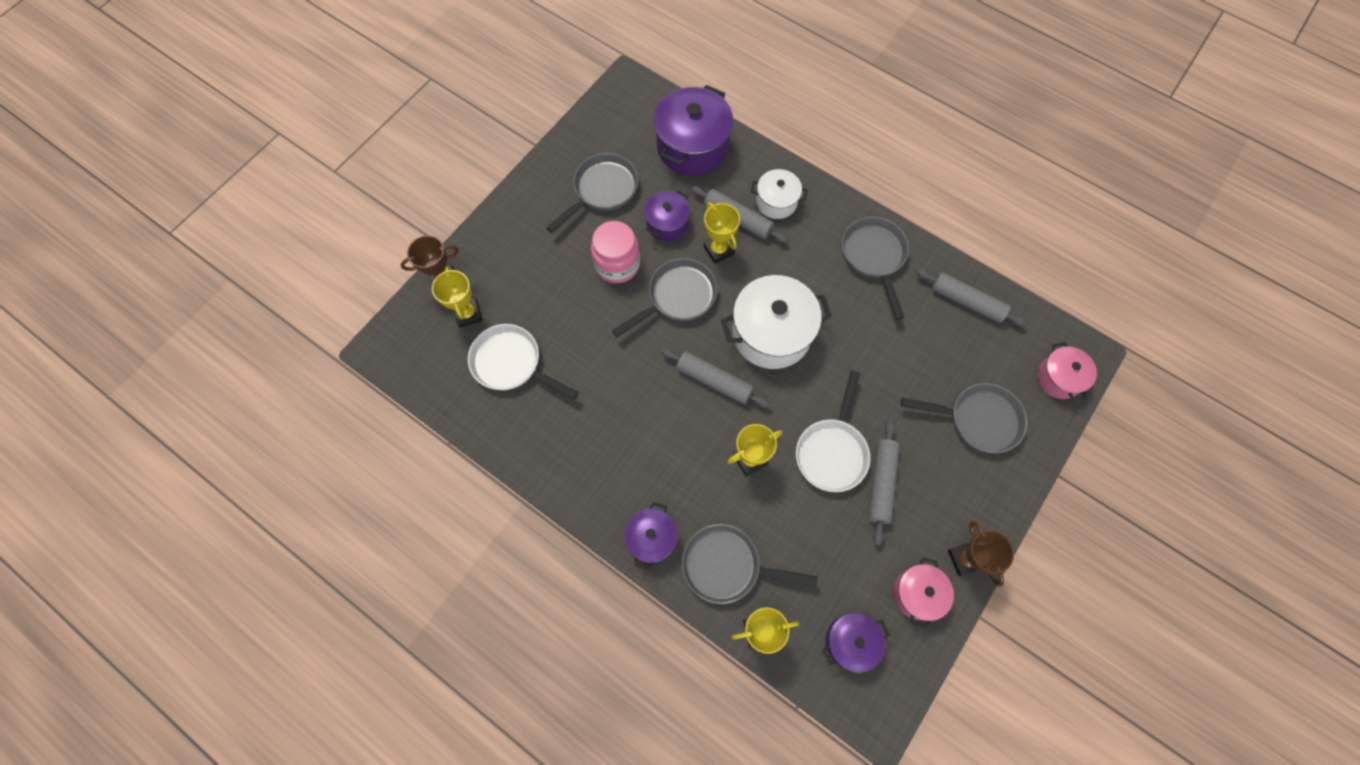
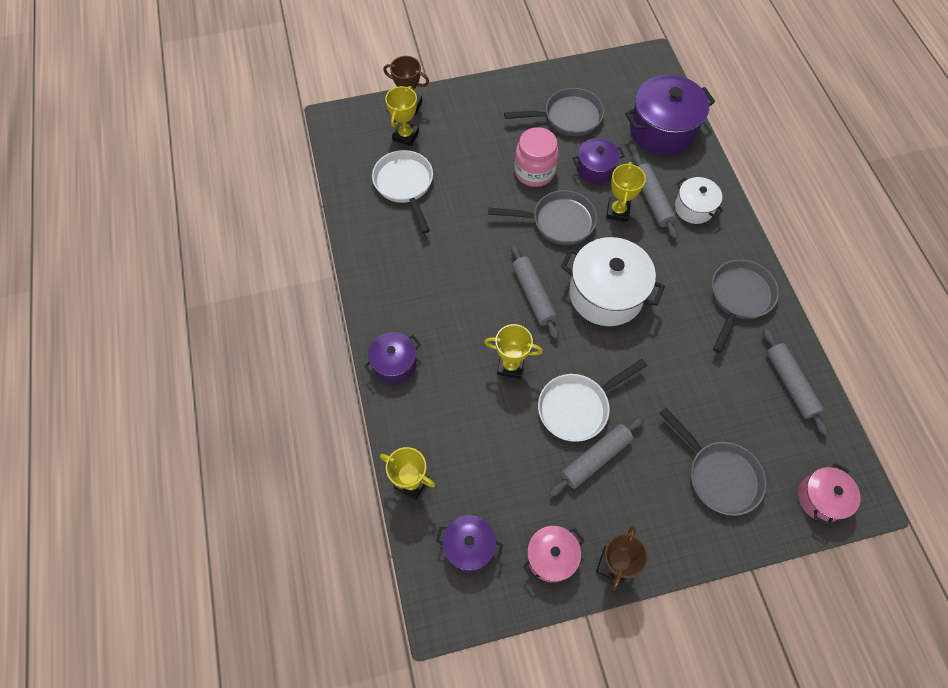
camera: 40 degrees right, 5 degrees down
(727, 565) = (429, 422): grey pan -> none

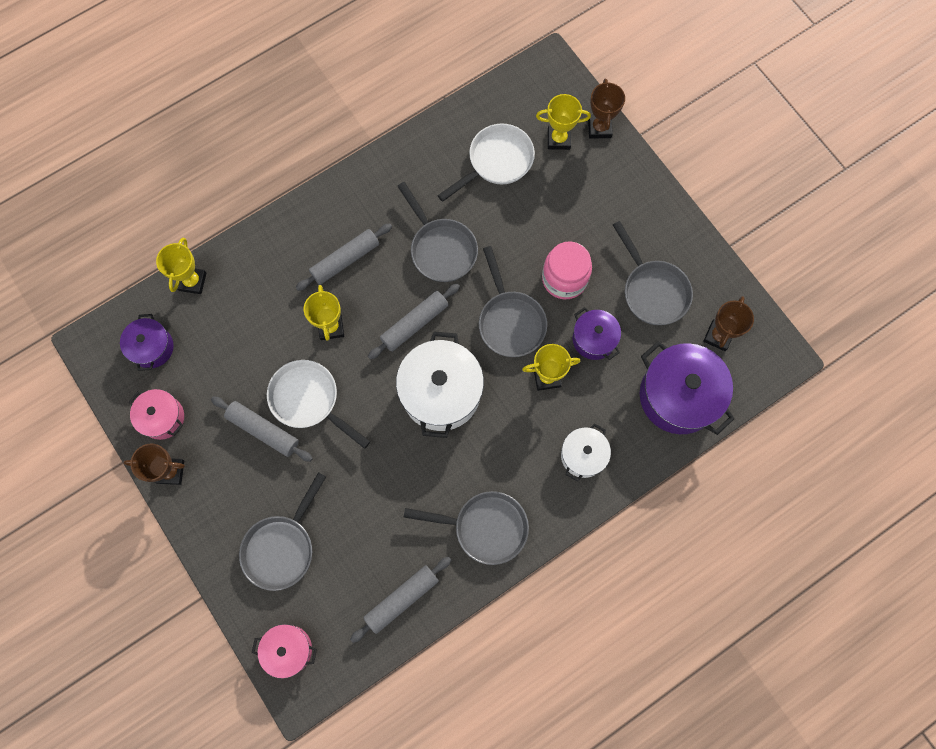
camera: 70 degrees right, 10 degrees up
(394, 363) = (299, 226): purple pot -> none
(469, 252) = (441, 249): none -> grey pan
(621, 90) = (718, 336): none -> brown trophy
(652, 200) = (576, 409): grey rolling pin -> grey rolling pin (345, 260)

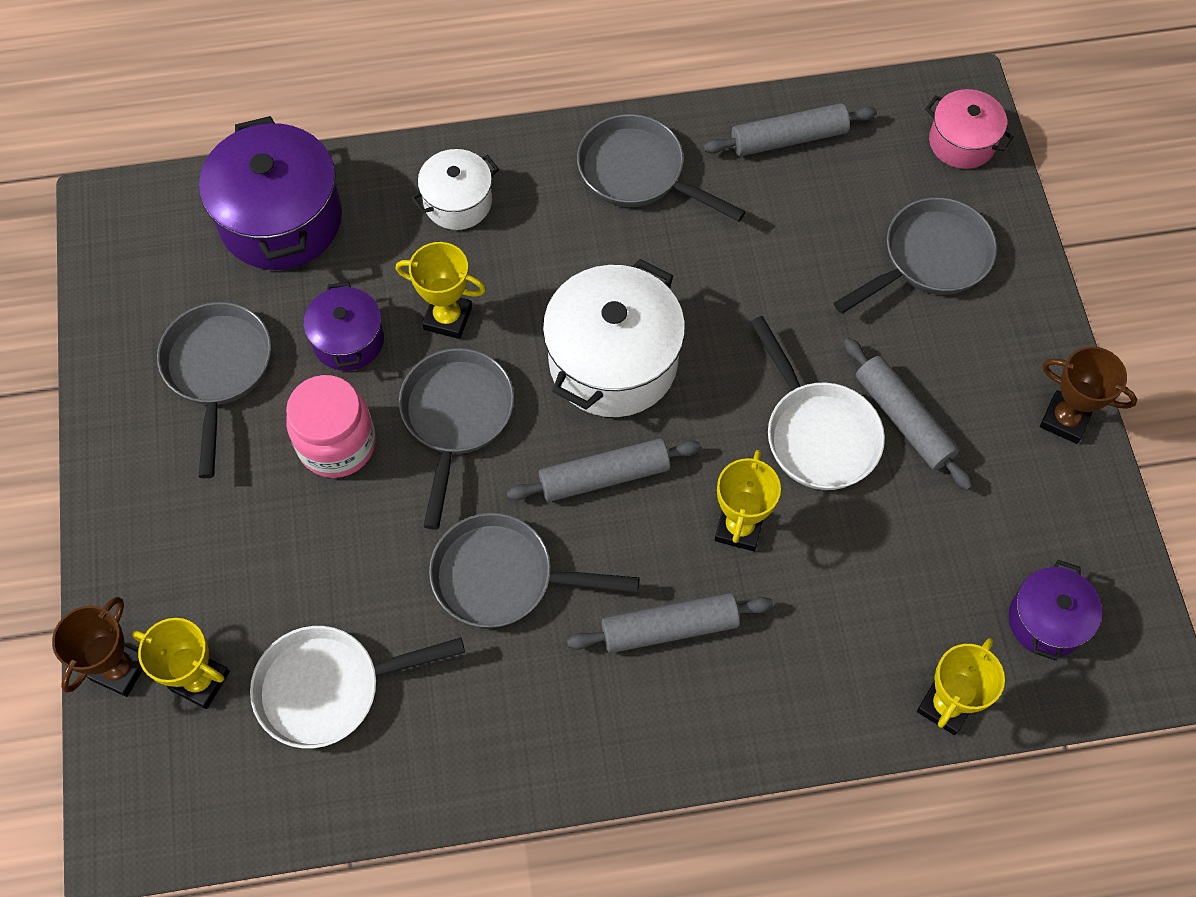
camera: 155 degrees left, 10 degrees down
(162, 418) = (1057, 502): pink pot -> none
(441, 249) = (503, 577): grey pan -> grey pan turned 75 degrees counterclockwise
(718, 336) = (171, 270): brown trophy -> none

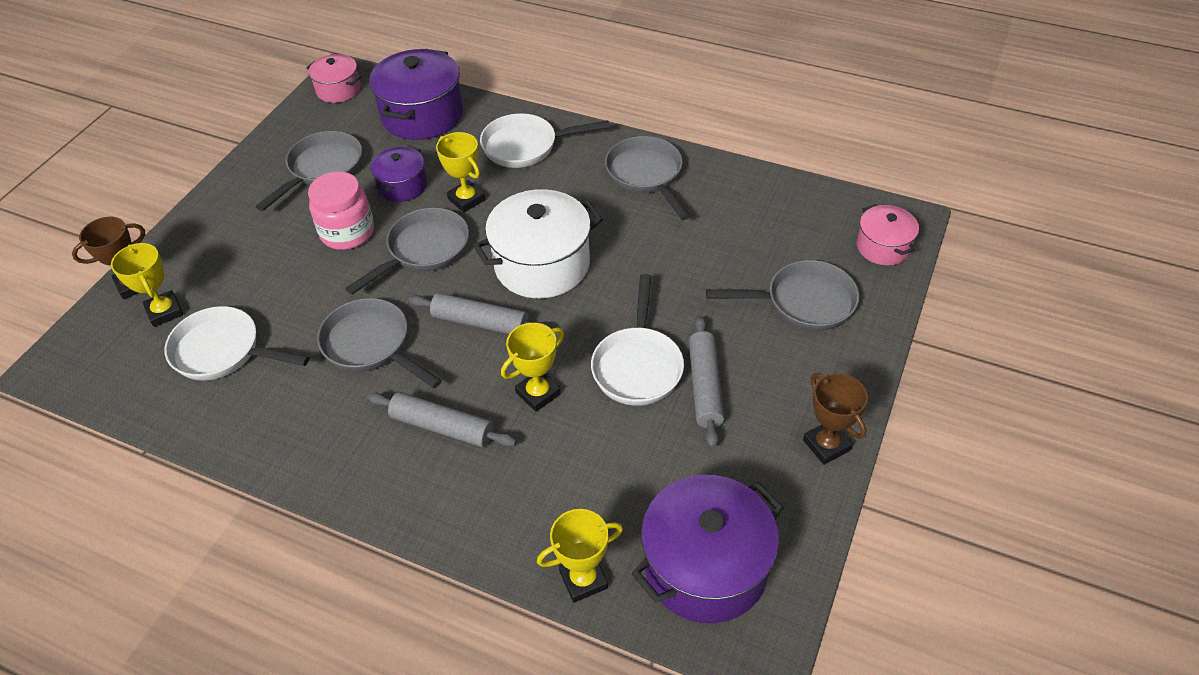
camera: 35 degrees right, 15 degrees down
(126, 235) = (338, 90): none -> pink pot
(458, 202) = (526, 146): white pot -> white pan
(788, 139) = (760, 197): grey rolling pin -> none
(1046, 620) = (705, 567): purple pot -> purple pot, size x1.79

